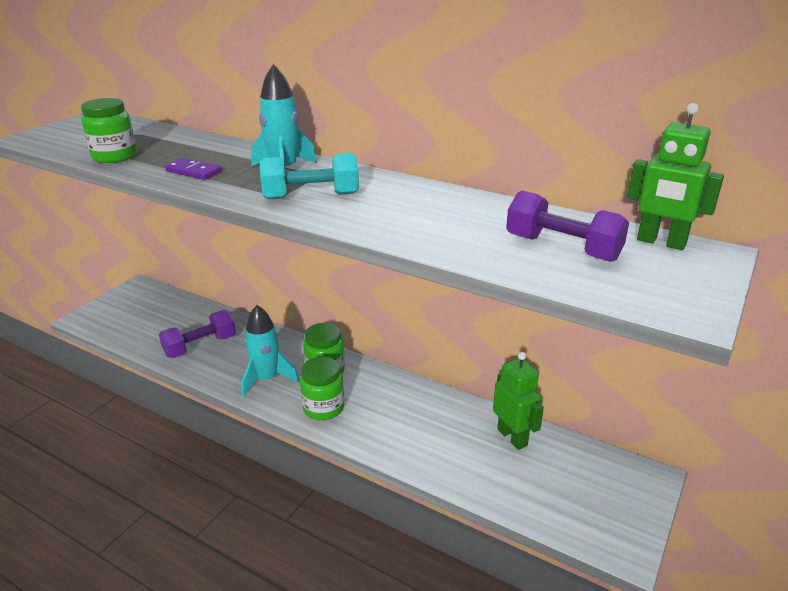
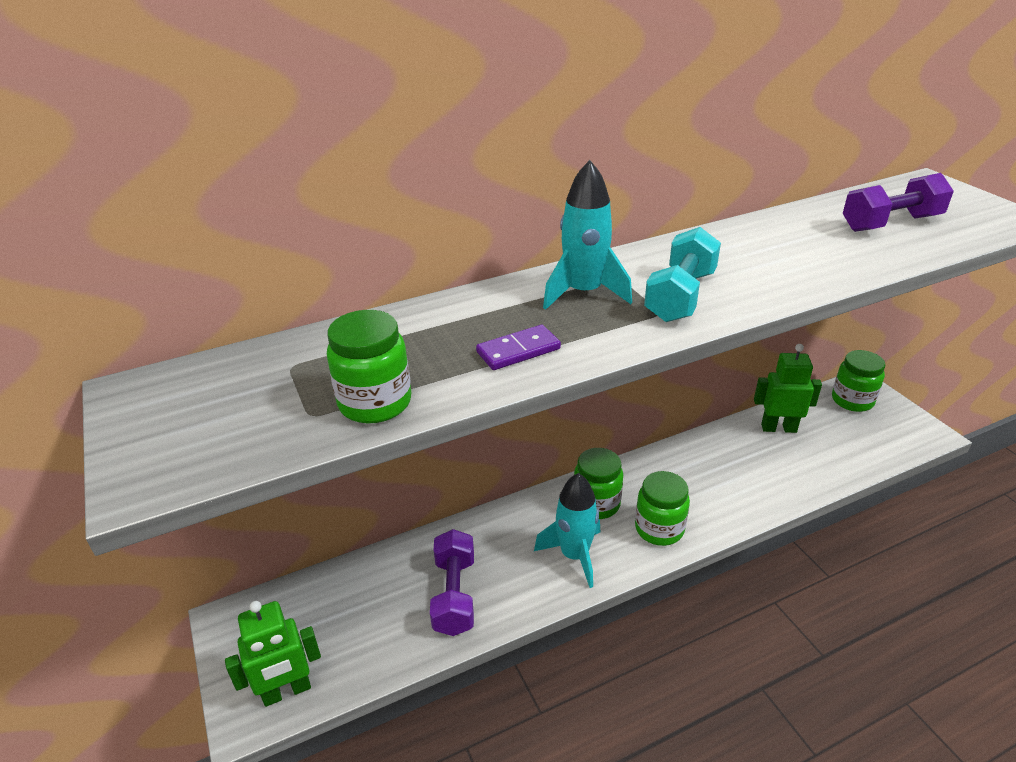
camera: 55 degrees left, 5 degrees up
(614, 476) = (852, 400): none -> green jar
(661, 242) = (901, 190): green robot -> green robot (287, 691)

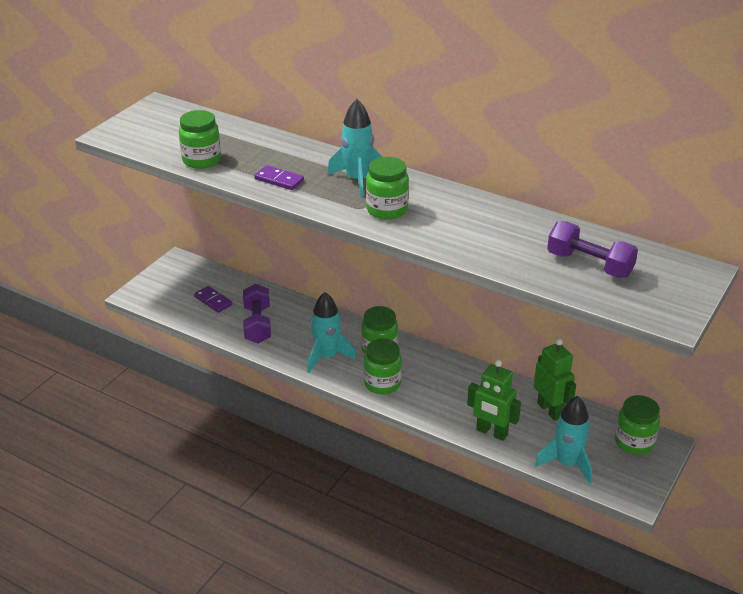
camera: 55 degrees right, 0 degrees up
(287, 691) = (156, 299): green robot -> green robot (491, 432)
(359, 620) = (213, 301): none -> purple domino
(454, 595) = (257, 324): purple dumbbell -> purple dumbbell turned 60 degrees counterclockwise
(680, 296) = (387, 210): turquoise dumbbell -> green jar
(866, 453) = (567, 463): none -> turquoise rocket

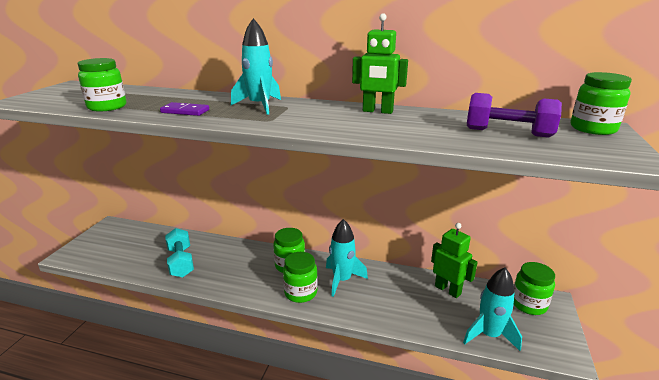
camera: 15 degrees left, 10 degrees down
(213, 301) = (140, 249): purple domino -> none
(257, 324) = (181, 262): purple dumbbell -> turquoise dumbbell
(327, 357) = (246, 278): turquoise rocket -> turquoise rocket (342, 280)
(387, 210) = (295, 119): green jar -> green jar (593, 129)
(491, 432) = (411, 319): green robot -> green robot (377, 111)

